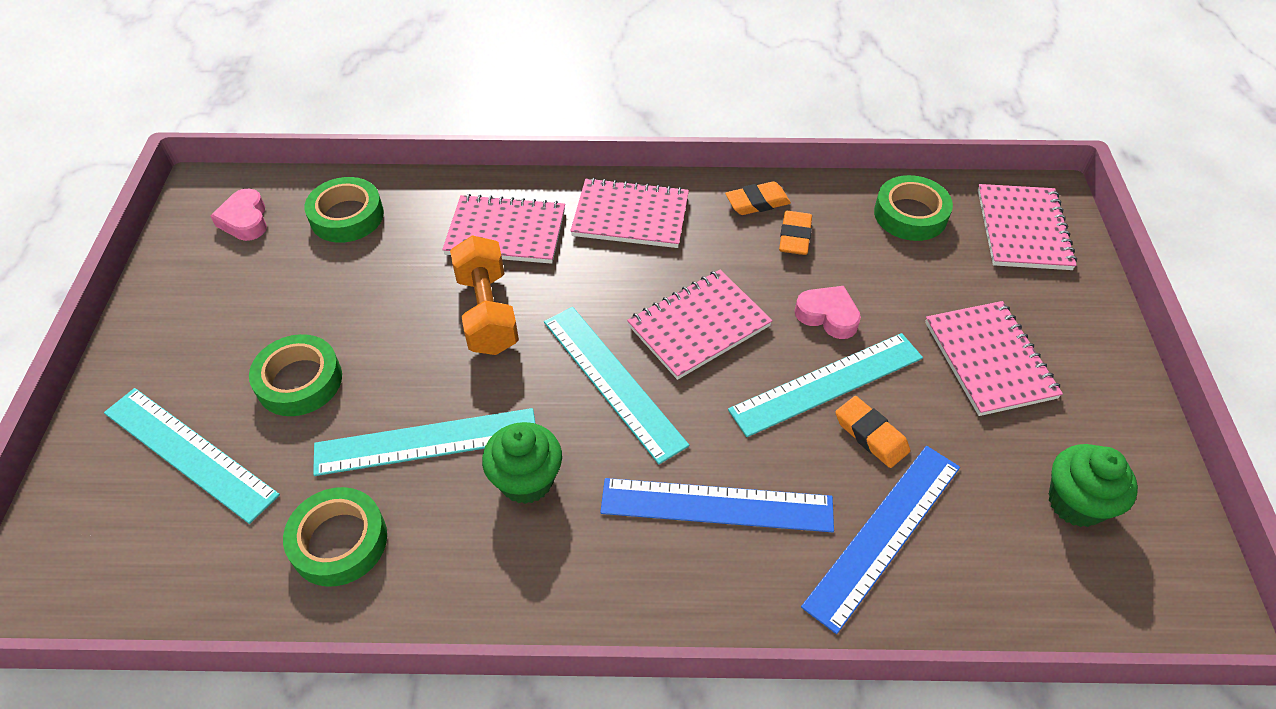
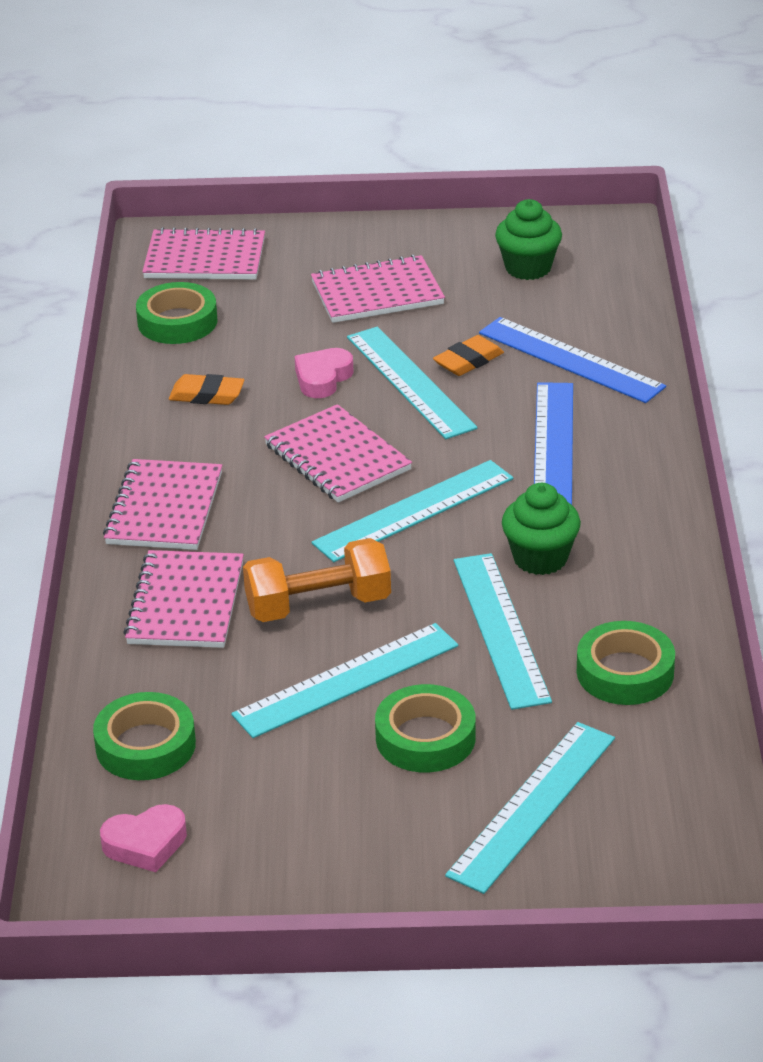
camera: 90 degrees left, 15 degrees down
(386, 330) = (346, 680): none -> turquoise ruler
(757, 202) = (149, 419): orange eraser -> none

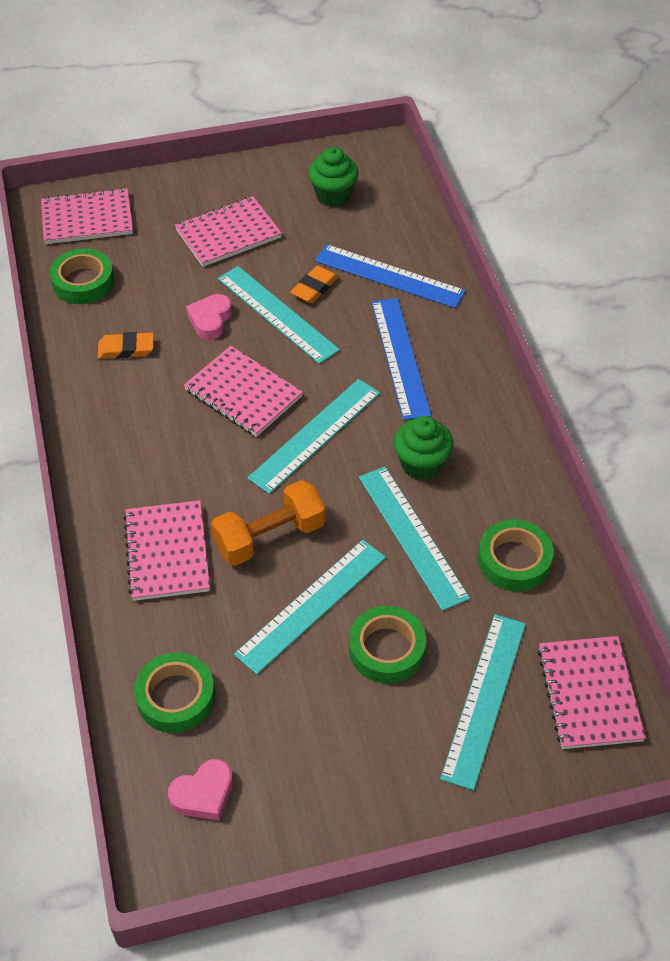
camera: 15 degrees left, 15 degrees up
(164, 508) = (124, 463): pink notebook -> pink notebook (589, 694)

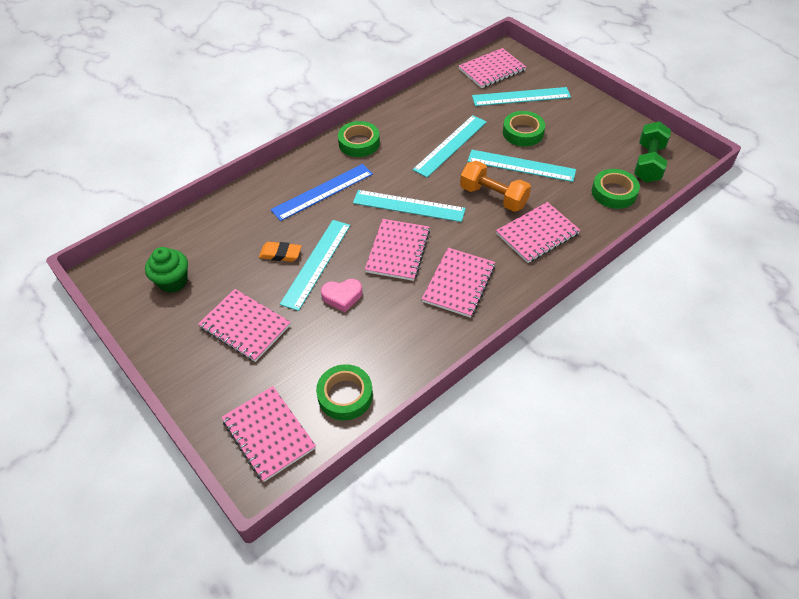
camera: 115 degrees left, 0 degrees up
(126, 349) = (397, 331): orange eraser -> none
(149, 430) = (459, 284): none -> pink notebook
(203, 794) = (648, 163): pink heart -> green dumbbell
(389, 276) = (250, 221): blue ruler -> none
(421, 464) = (400, 157): green cupcake -> none
(514, 560) = (438, 108): green tape -> green tape (359, 143)

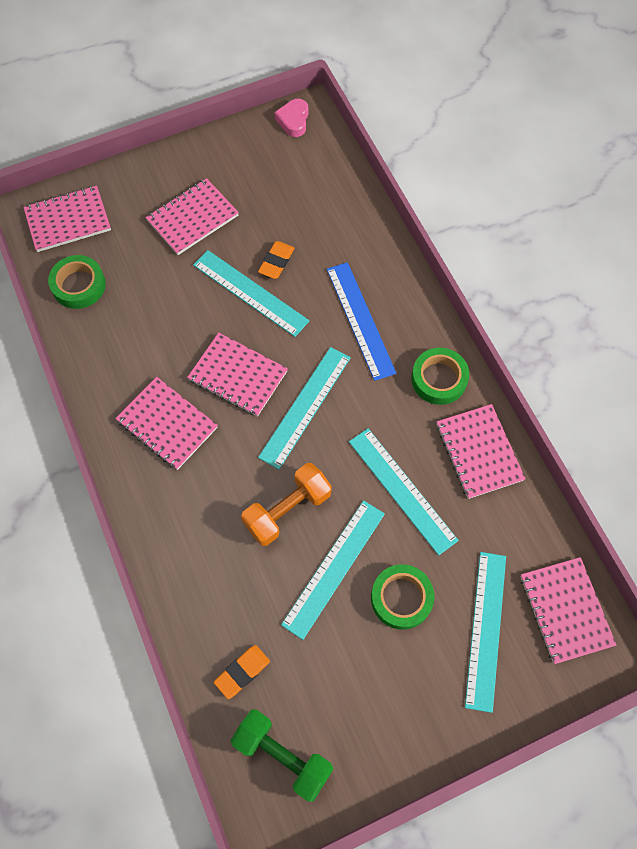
camera: 105 degrees right, 15 degrees up
(173, 281) = (273, 166): green cupcake -> none
(342, 296) = (195, 307): pink heart -> pink heart (293, 120)
(537, 234) = (207, 539): pink notebook -> pink notebook (478, 452)
(614, 193) = (242, 672): green tape -> orange eraser

